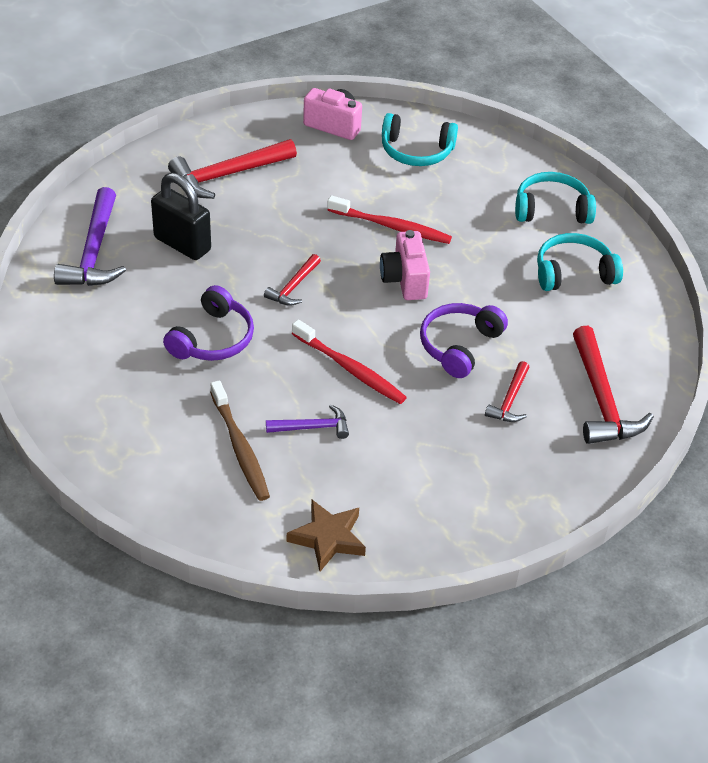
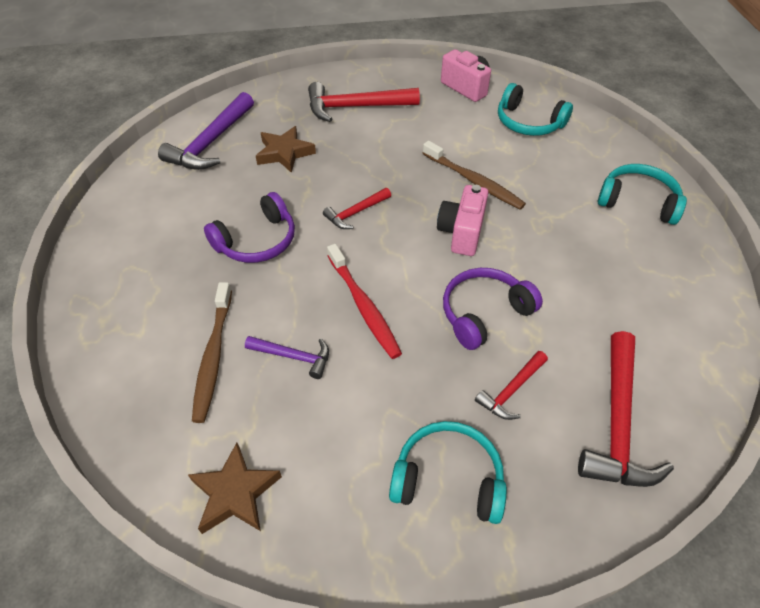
camera: 25 degrees right, 5 degrees up
(182, 244) = (284, 153): black padlock -> brown star
(391, 227) = (473, 181): red toothbrush -> brown toothbrush
(573, 273) = (637, 269): turquoise headphones -> turquoise headphones (448, 479)

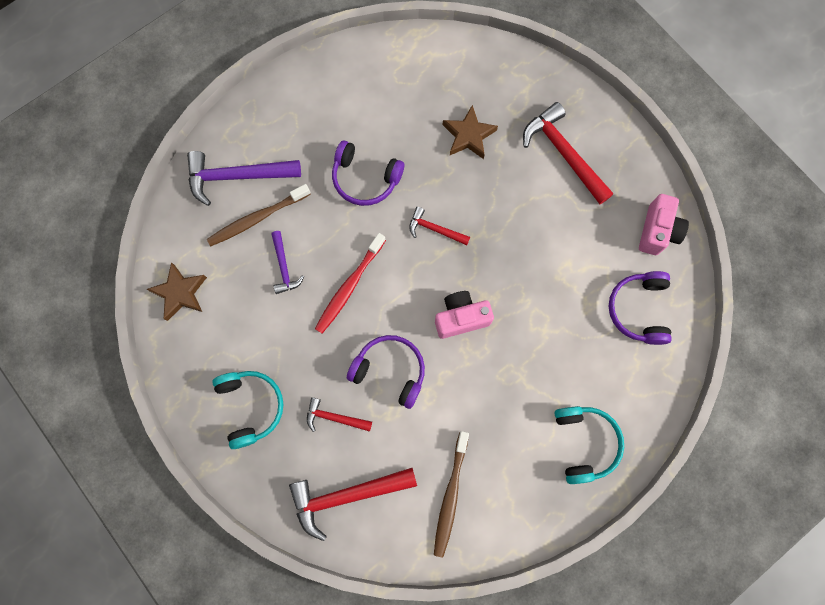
camera: 60 degrees right, 25 degrees up
(211, 142) = (445, 73): purple hammer -> purple hammer (237, 176)
(473, 181) = (527, 299): brown toothbrush -> brown toothbrush (450, 496)
(528, 122) = (638, 310): turquoise headphones -> purple headphones

